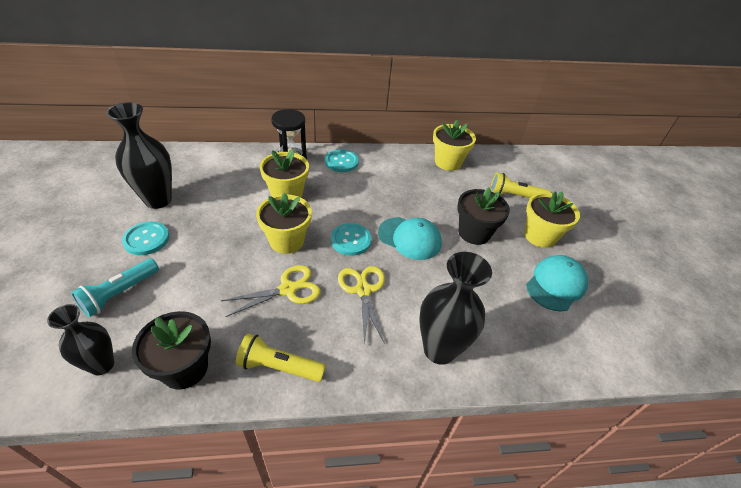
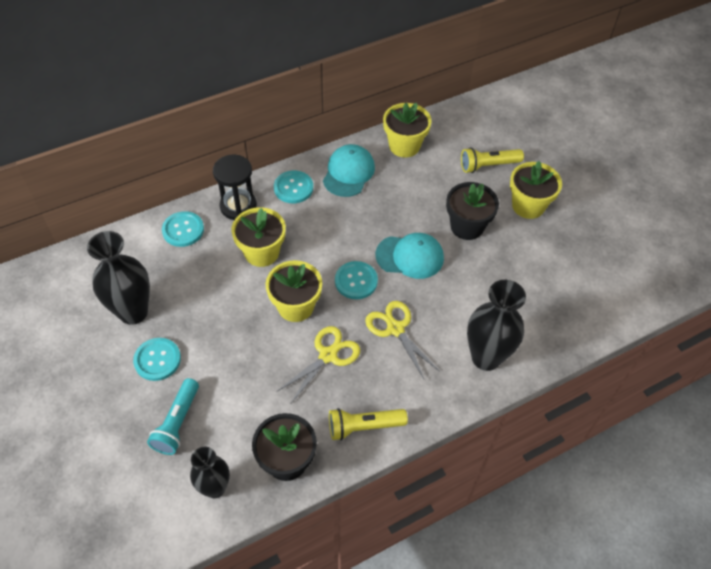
camera: 20 degrees left, 10 degrees up
(239, 161) = (183, 230): none -> turquoise button
(556, 284) = (559, 254): turquoise cap -> turquoise cap (348, 172)

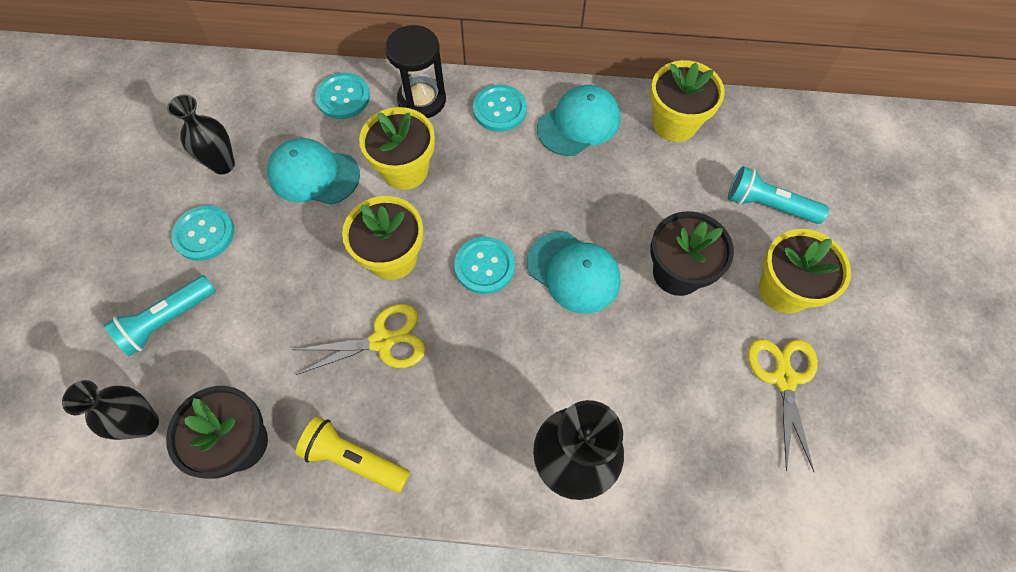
camera: 35 degrees right, 10 degrees up
(133, 312) = (223, 164): black vase -> black vase, size x0.63
(203, 286) = (313, 174): none -> turquoise cap
(395, 329) = (485, 356): yellow scissors -> yellow scissors (784, 378)
(488, 165) = (768, 205): yellow flashlight -> turquoise flashlight

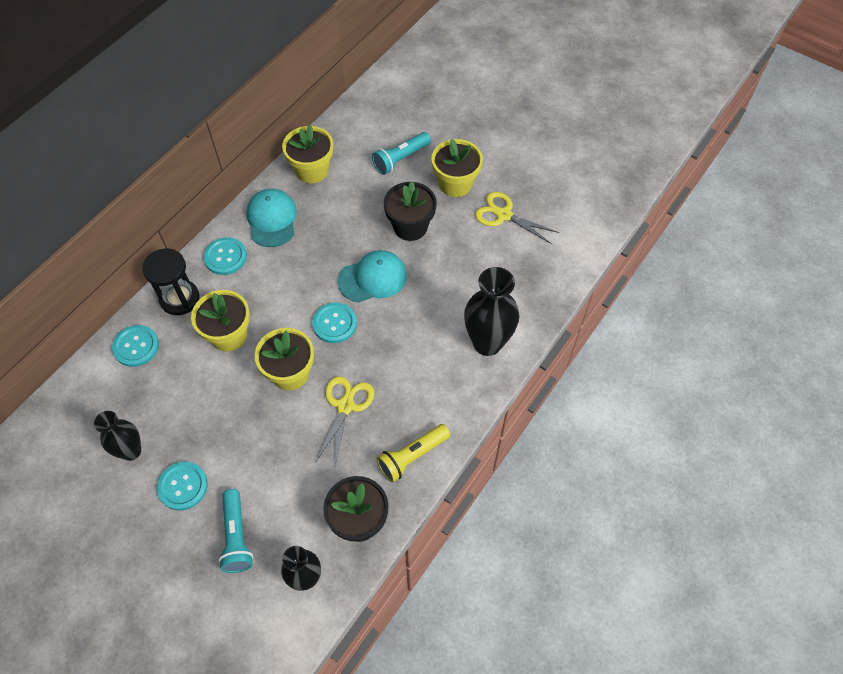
camera: 60 degrees left, 5 degrees down
(313, 174) = (188, 394): turquoise cap -> none

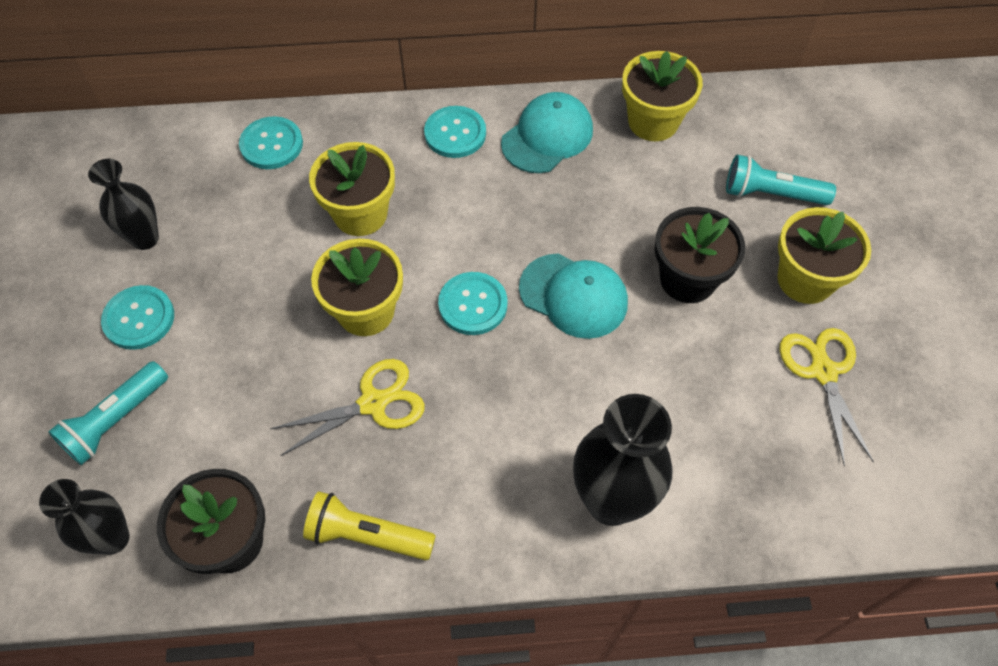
camera: 50 degrees right, 0 degrees up
(180, 299) = (364, 135): black hourglass -> none

